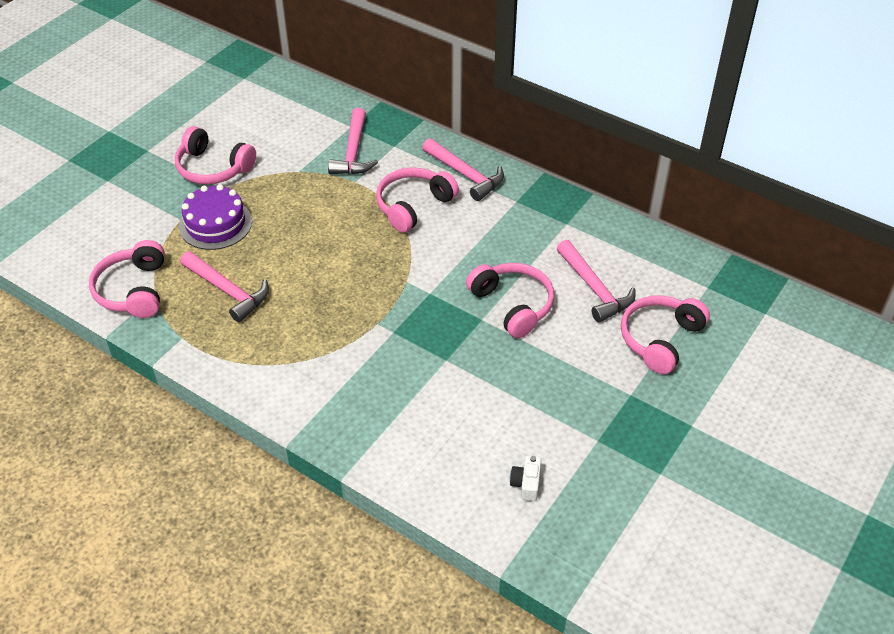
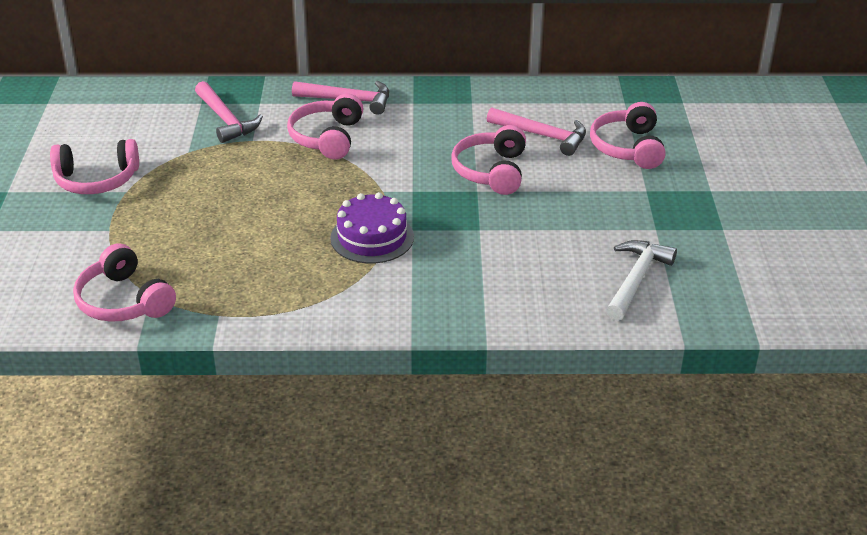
camera: 35 degrees left, 10 degrees down
(215, 224) = (150, 220): purple cake -> purple cake (372, 237)
(228, 291) = (223, 263): pink hammer -> none
(513, 305) = (491, 171): pink headphones -> pink headphones turned 105 degrees counterclockwise
(526, 483) = (636, 280): white camera -> white hammer

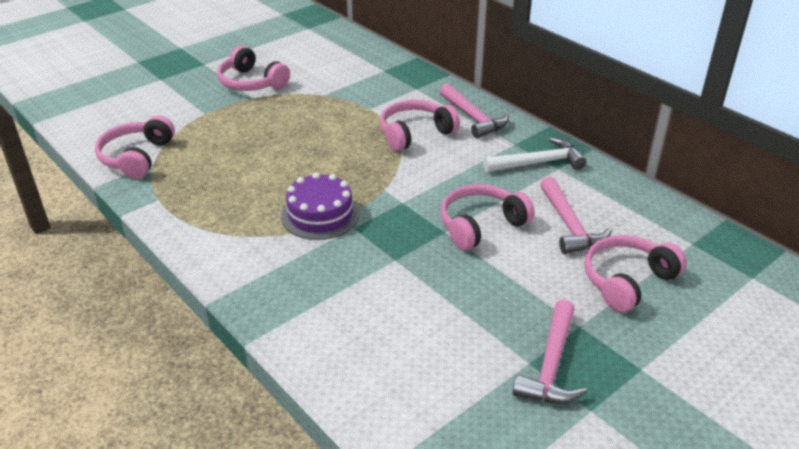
camera: 50 degrees right, 0 degrees up
(226, 120) = (378, 88): pink hammer -> pink hammer (551, 365)
(636, 280) = (435, 389): white hammer -> white hammer (538, 163)

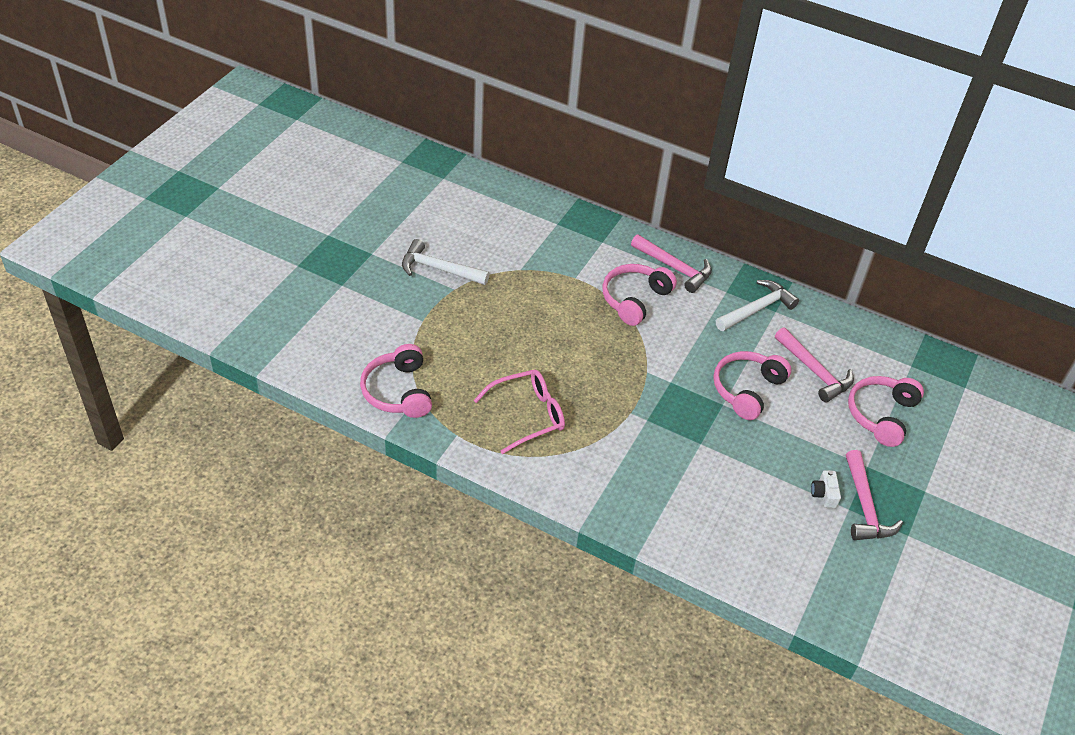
camera: 25 degrees left, 10 degrees up
(237, 198) = (528, 415): none -> pink glasses
(251, 83) = (439, 269): pink headphones -> white hammer
(320, 214) = (611, 413): purple cake -> none
(507, 340) = (824, 494): none -> white camera

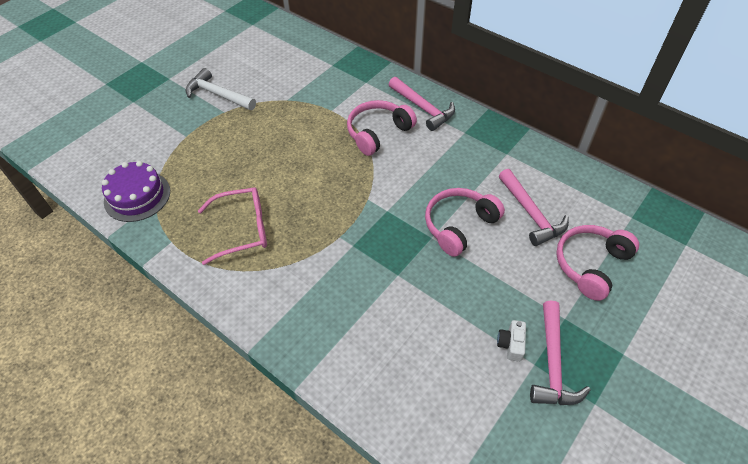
camera: 15 degrees right, 5 degrees up
(398, 391) = (137, 196): pink headphones -> purple cake
(757, 309) = (489, 150): white hammer -> none

